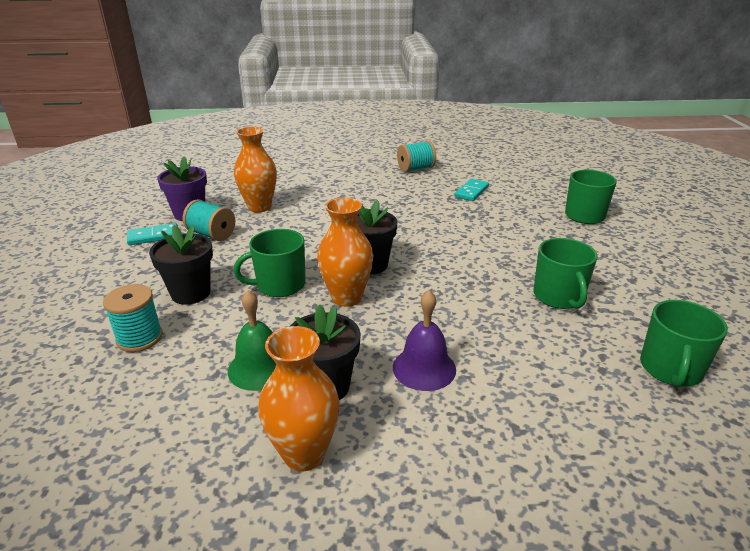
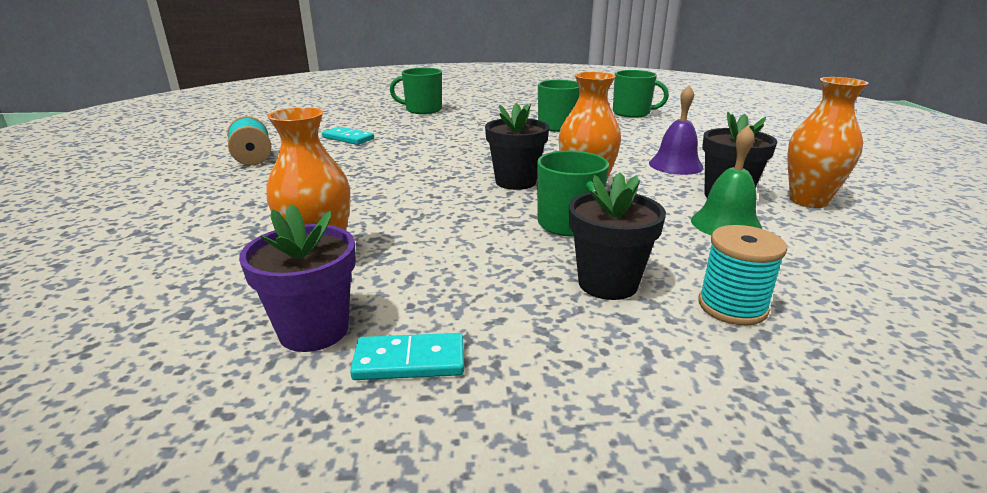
camera: 90 degrees left, 5 degrees down
(153, 236) = (409, 361): turquoise domino -> turquoise domino turned 75 degrees counterclockwise
(212, 234) = (417, 291): turquoise spool -> none

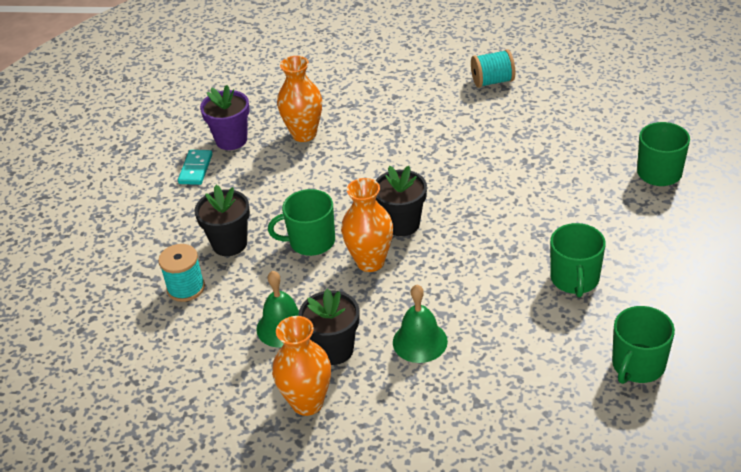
camera: 105 degrees right, 15 degrees up
(348, 138) = (545, 125): turquoise domino -> none
(675, 165) = (420, 341): purple bell -> green bell

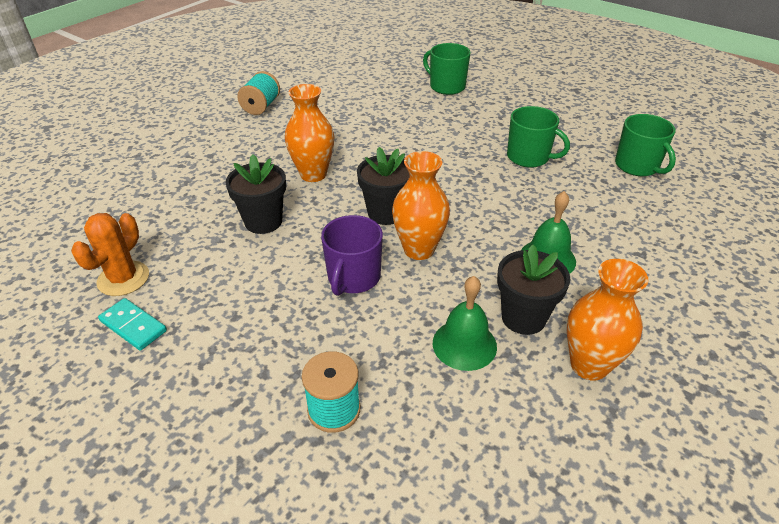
camera: 65 degrees left, 0 degrees up
(229, 244) = (295, 341): black flower pot -> black flower pot (263, 221)
(231, 140) = (123, 279): purple flower pot -> orange cactus
(304, 134) = (187, 224): orange vase -> orange vase (313, 174)
(311, 241) = (353, 277): green mug -> purple mug

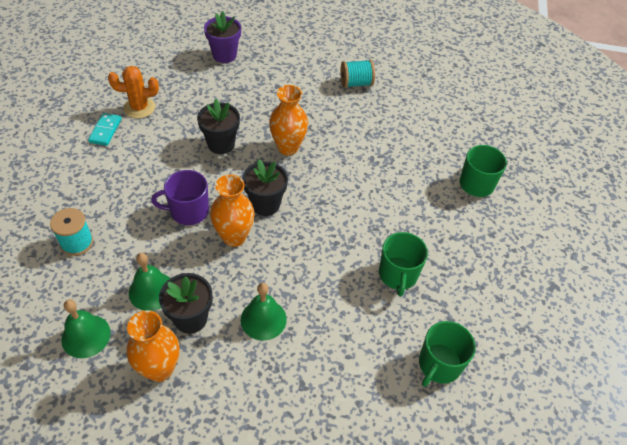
camera: 60 degrees right, 10 degrees up
(111, 178) = (224, 55): none -> purple flower pot
(511, 435) = (86, 336): none -> green bell

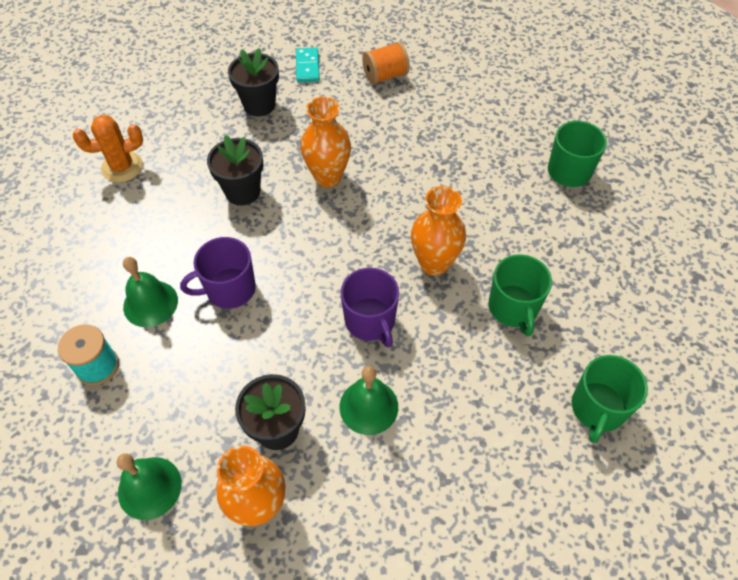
camera: 10 degrees left, 5 degrees up
(105, 130) = (87, 207): turquoise domino -> turquoise domino (307, 67)
(151, 291) = (216, 405): green bell -> green bell (150, 303)
(224, 55) = (210, 74): purple flower pot -> none
(234, 237) = (298, 309): orange vase -> orange vase (434, 263)
(265, 204) = (323, 257): black flower pot -> black flower pot (259, 105)
(285, 258) = (370, 321): none -> purple mug
(356, 83) = (385, 76): turquoise spool -> orange spool

